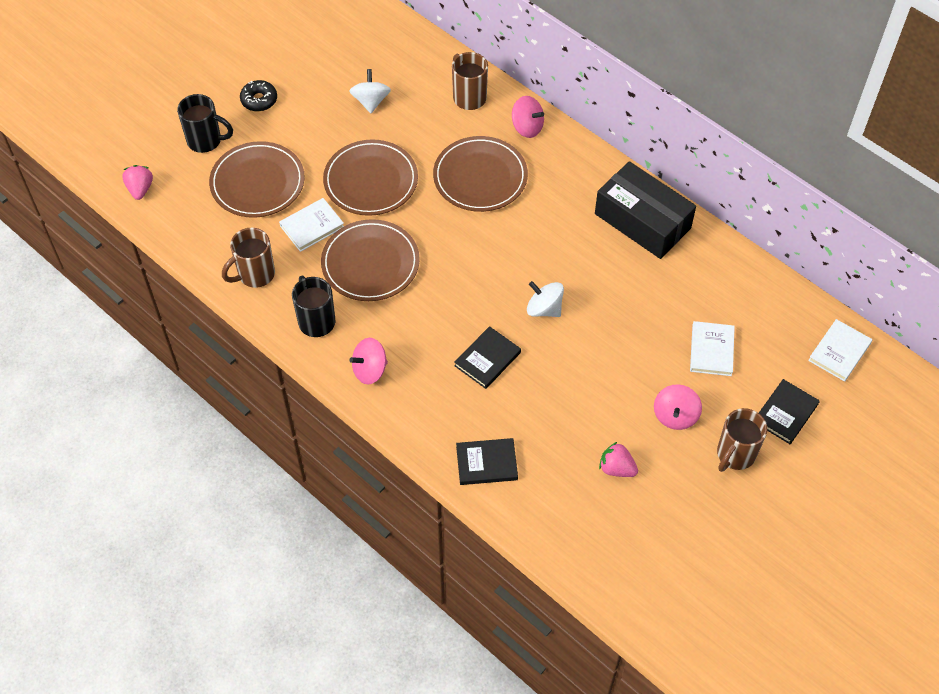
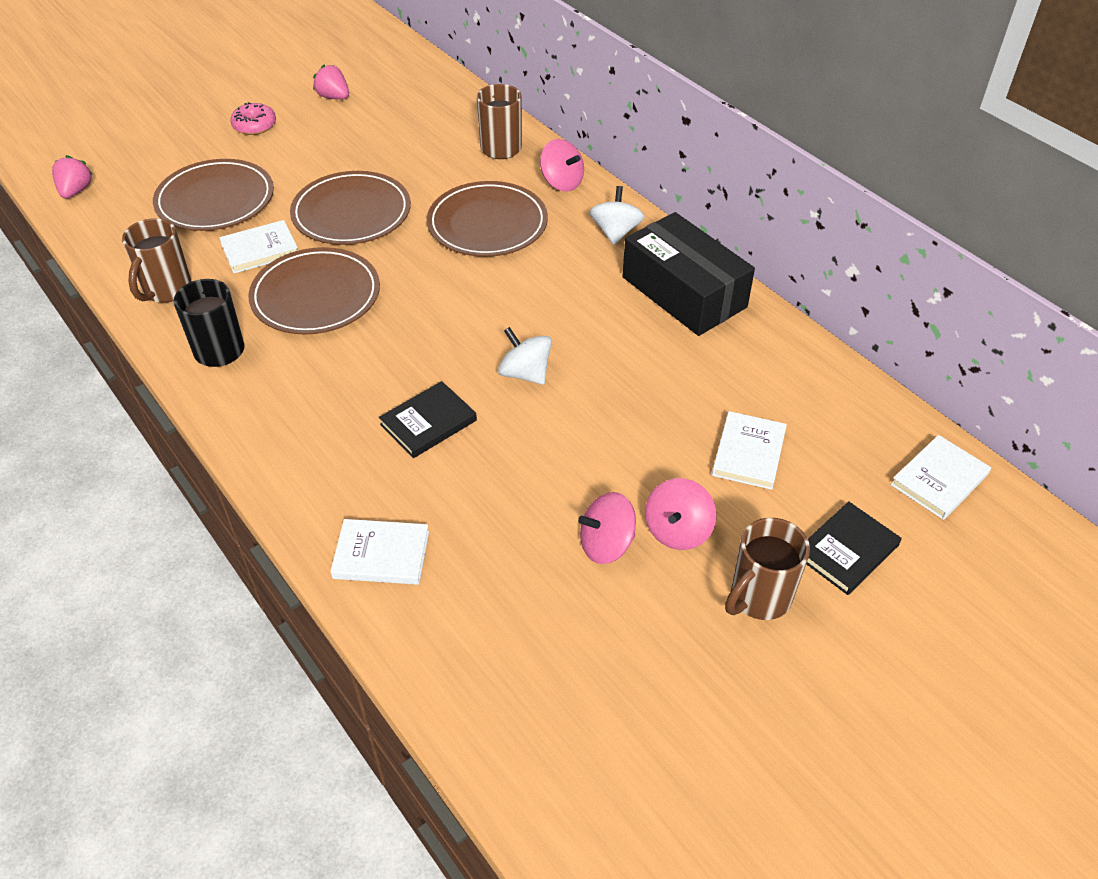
camera: 10 degrees right, 10 degrees down
(205, 141) = (175, 155): black mug -> none
(255, 274) = (166, 290): brown mug -> brown mug turned 45 degrees counterclockwise
(259, 100) = (254, 125): black donut -> pink donut
(370, 370) = (264, 414): pink spinning top -> pink spinning top (606, 544)
(371, 101) = (383, 140): white spinning top -> white spinning top (615, 232)
(486, 463) = (381, 555): black book -> white book
(616, 468) = (572, 590): pink strawberry -> pink strawberry (334, 97)

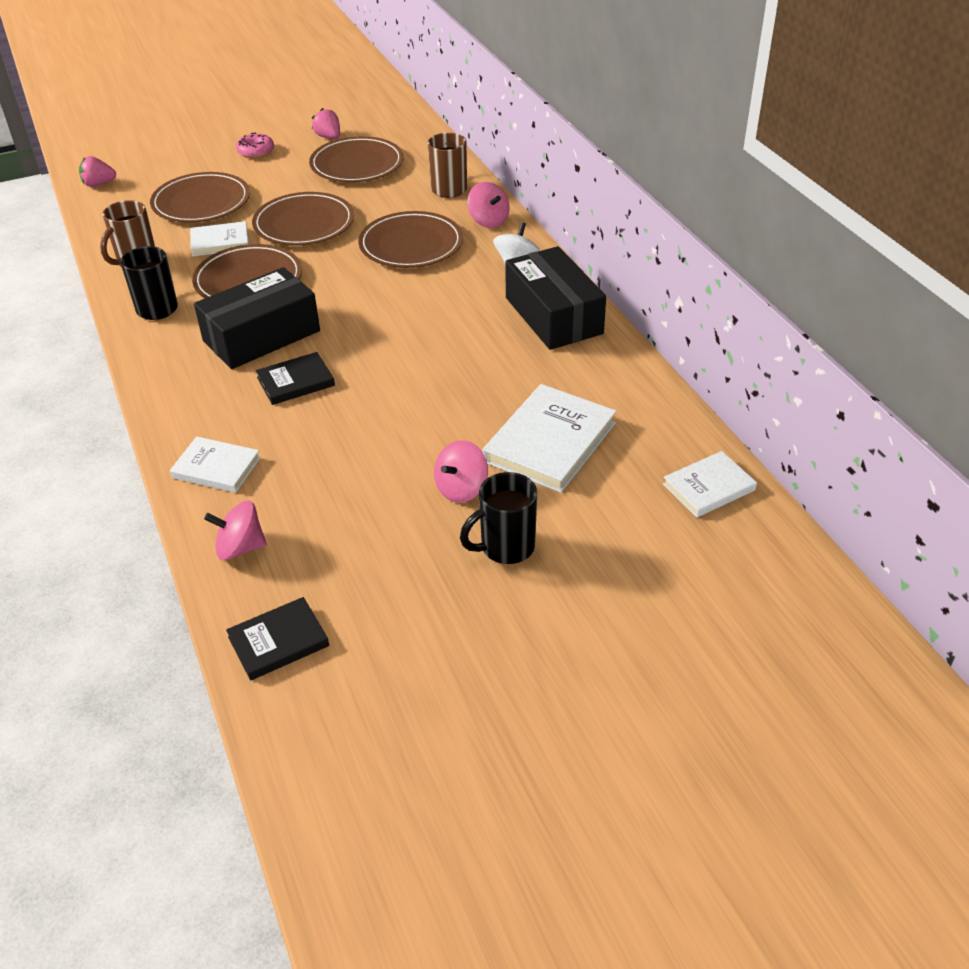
camera: 15 degrees right, 5 degrees down
(76, 191) = (99, 184): pink strawberry -> pink strawberry turned 120 degrees counterclockwise
(362, 368) = (261, 336): none -> black box
(382, 129) = (357, 164): none -> brown plate
(525, 373) = (390, 357): white spinning top -> none
(606, 544) = (397, 489): pink spinning top -> pink spinning top (240, 547)
(748, 453) = (549, 442): white book -> white book, size x1.67
(758, 597) = (505, 547): brown mug -> black mug
(847, 550) = (599, 526): black book -> black book (278, 641)

